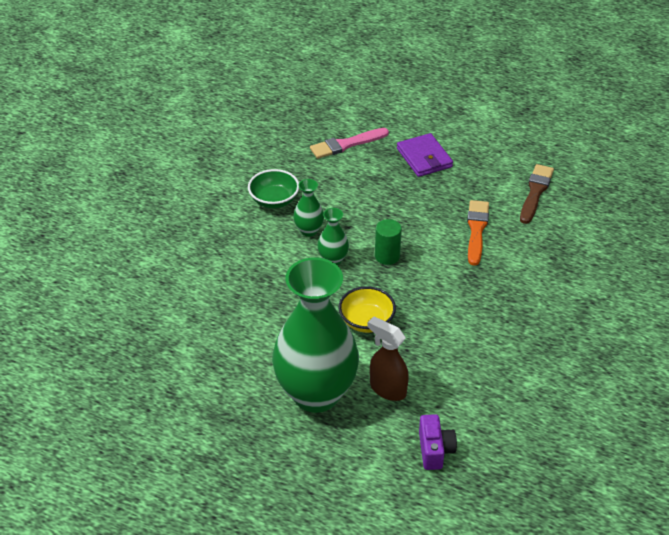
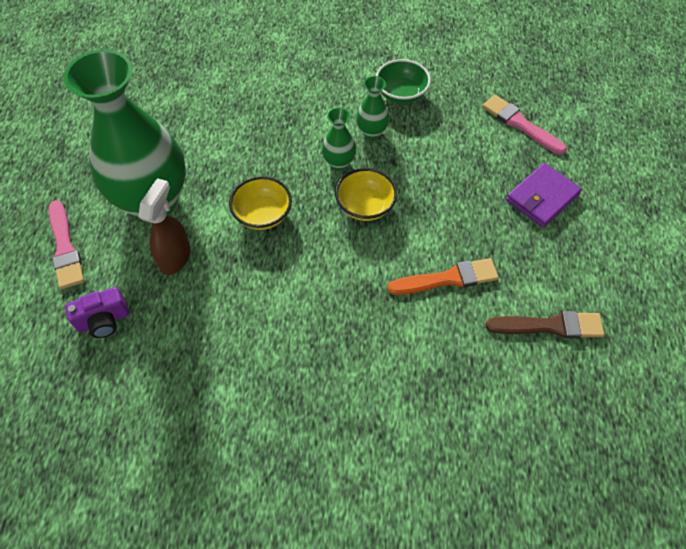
camera: 70 degrees right, 15 degrees up
(342, 469) = (65, 248): none -> pink brush
(387, 256) = (365, 206): green cylinder -> yellow bowl

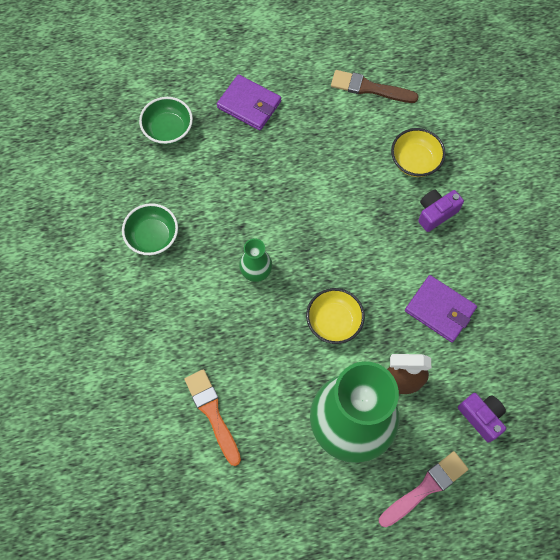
camera: 105 degrees left, 10 degrees up
(236, 317) = (440, 310): none -> purple wallet
(356, 350) = (436, 213): none -> purple camera
(365, 206) = (299, 238): yellow bowl -> yellow bowl (415, 161)
(372, 132) = (210, 252): green vase -> none
(448, 278) = (351, 161): orange brush -> orange brush (212, 413)
(520, 124) = (168, 130): pink brush -> green bowl
(550, 326) = (369, 88): brown brush -> brown brush turned 60 degrees counterclockwise

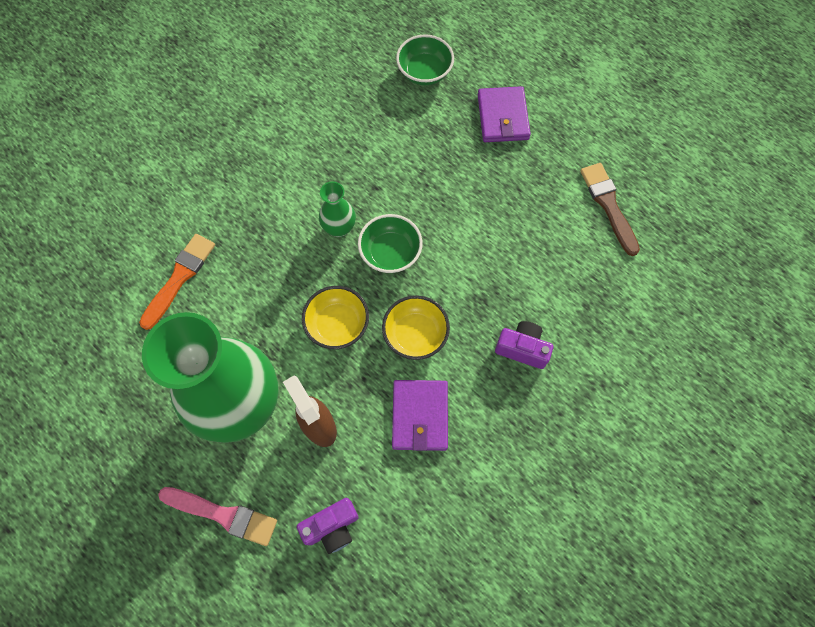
camera: 55 degrees right, 0 degrees up
(153, 237) = (313, 126): green bowl -> green bowl (390, 253)
(415, 161) = (563, 294): yellow bowl -> yellow bowl (415, 334)
(481, 417) = (332, 527): purple camera -> purple camera turned 45 degrees clockwise

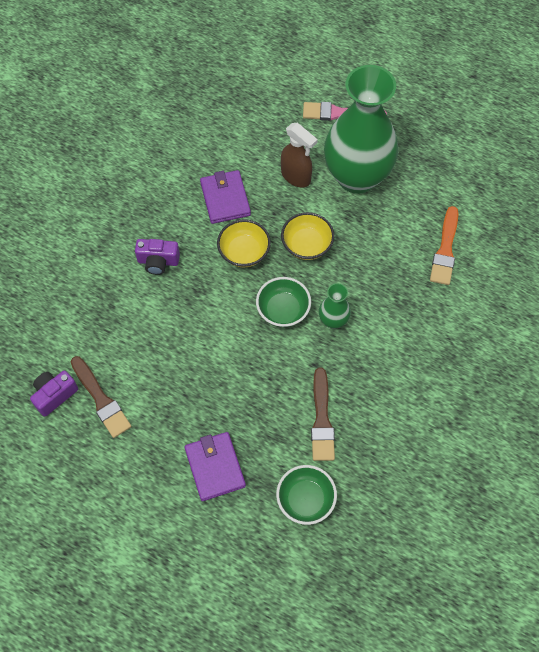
camera: 165 degrees right, 5 degrees down
(332, 527) = (265, 123): purple camera -> purple camera (54, 395)
(386, 134) = (322, 419): none -> brown brush

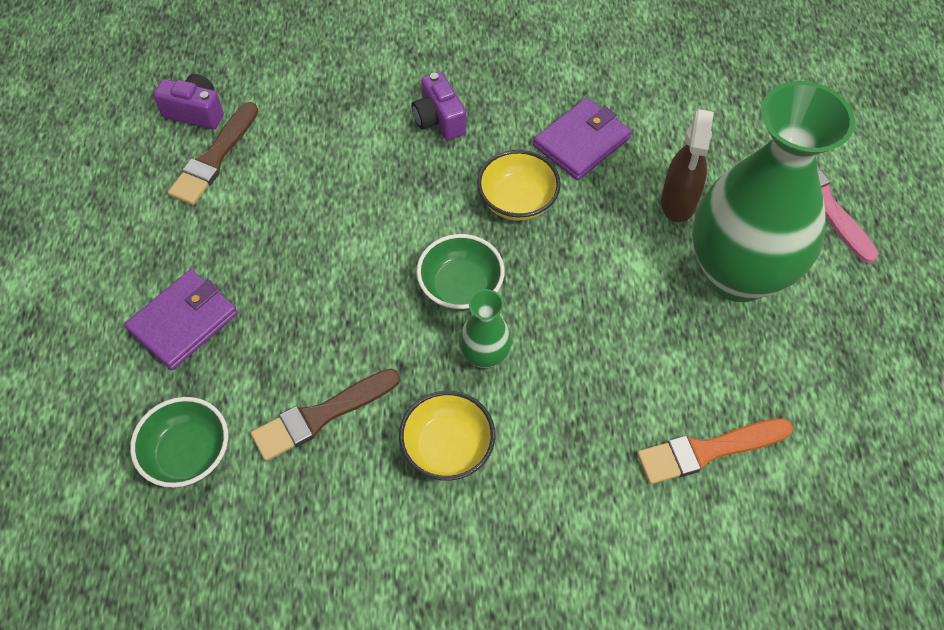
camera: 60 degrees right, 5 degrees down
(307, 245) = (581, 266): yellow bowl -> yellow bowl (447, 448)

